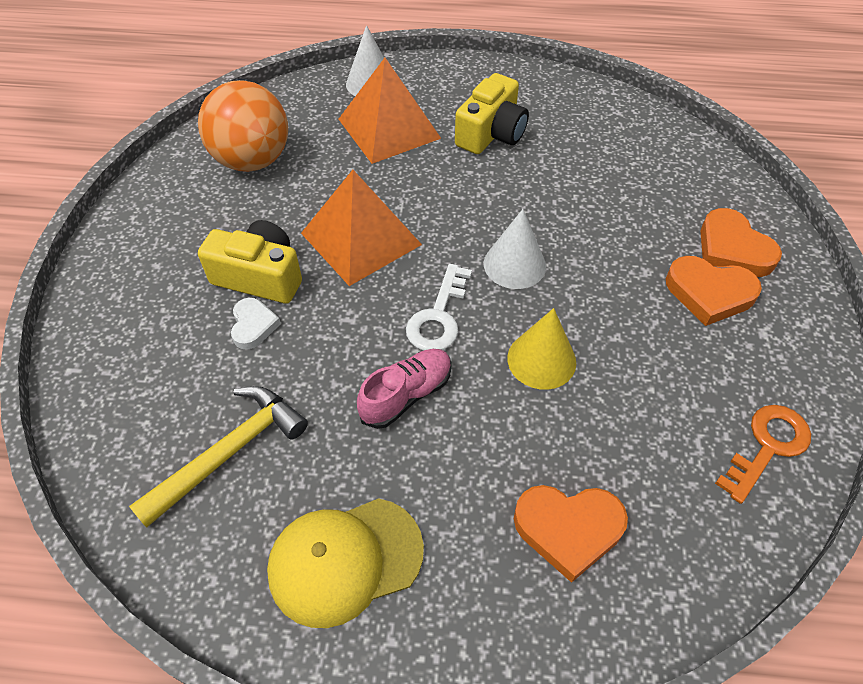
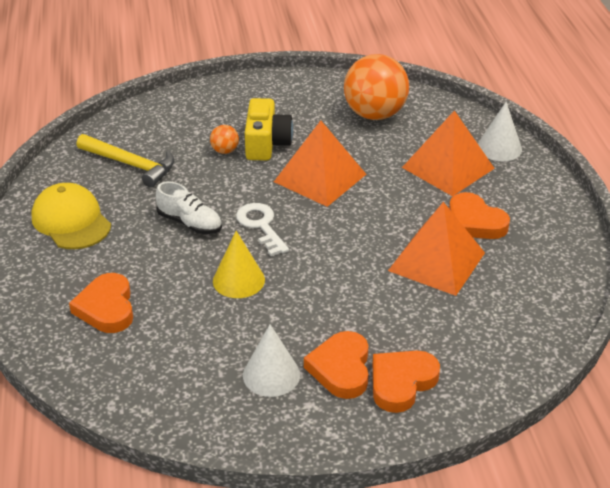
camera: 75 degrees right, 15 degrees down
(253, 325) = (225, 151): white heart -> orange ball
(406, 395) = (190, 223): pink shoe -> white shoe
(438, 316) = (261, 226): white key -> white key turned 60 degrees clockwise
(491, 133) = (475, 222): yellow camera -> orange heart
(514, 264) = (326, 255): white cone -> white cone (271, 375)
(549, 177) = (437, 261): none -> orange pyramid
(767, 446) = (194, 406): orange key -> none

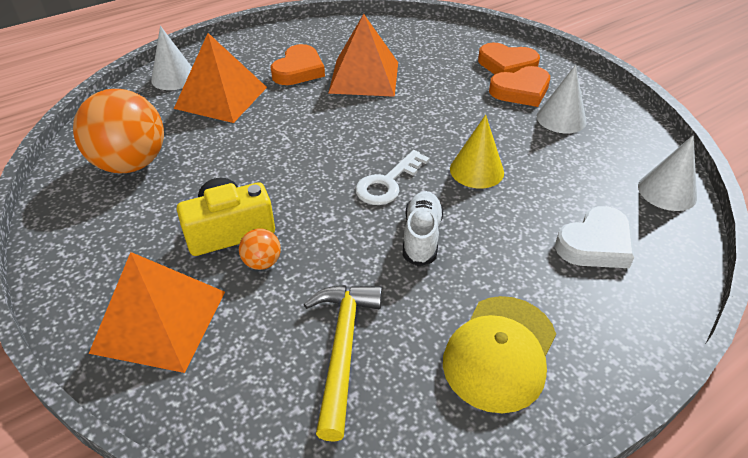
camera: 115 degrees left, 5 degrees up
(106, 308) = (595, 244): orange heart -> white heart
(118, 388) = (667, 191): none -> white cone
(320, 178) = (279, 168): orange pyramid -> orange pyramid (159, 321)

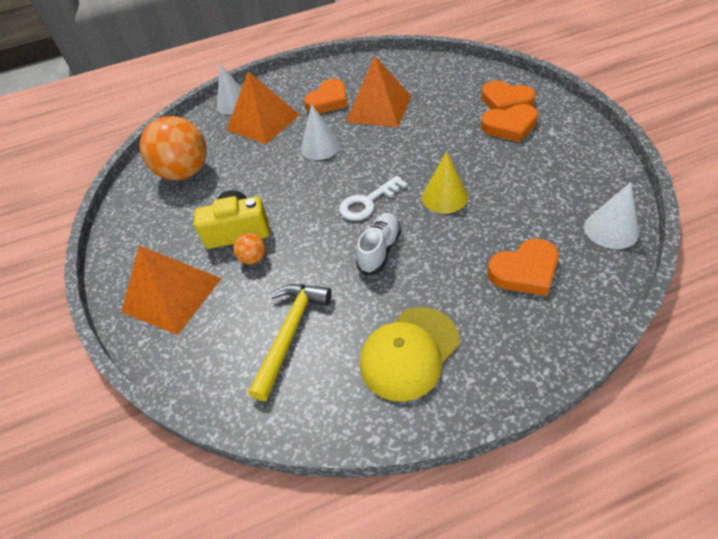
camera: 20 degrees right, 5 degrees up
(561, 118) = (537, 154): white cone -> white cone (320, 147)
(595, 244) = (524, 271): white heart -> orange heart

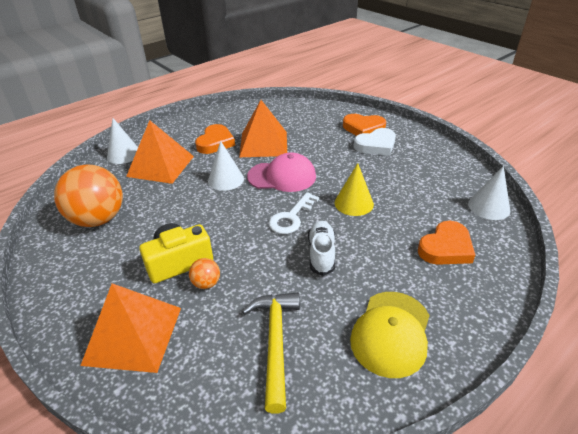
camera: 25 degrees left, 10 degrees down
(380, 152) = (282, 176): none -> pink cap
(509, 126) = (376, 145): orange heart -> white heart

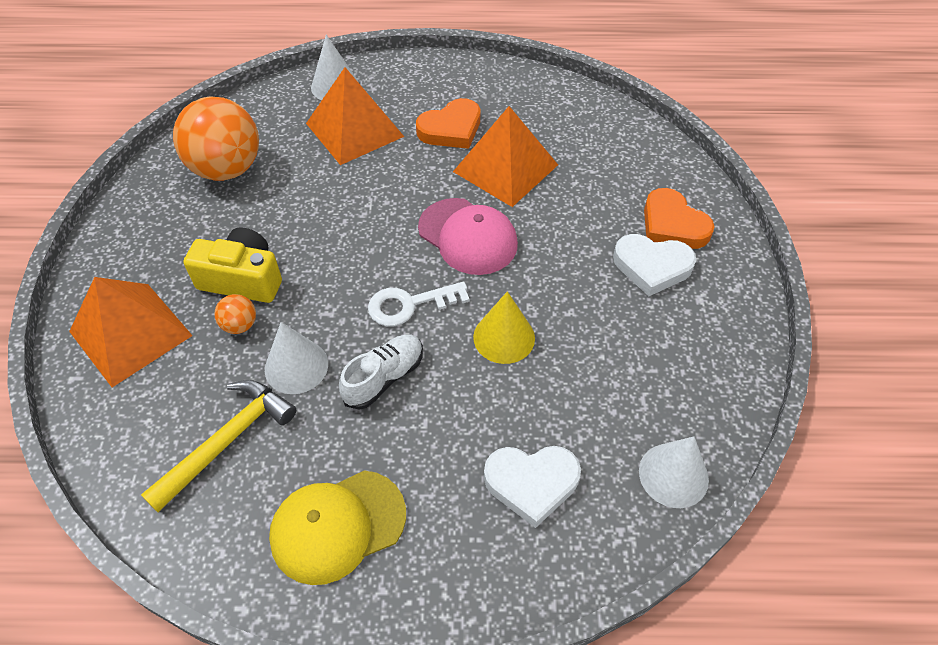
camera: 40 degrees right, 15 degrees up
(226, 179) = (400, 197): white cone -> white cone (296, 366)
(446, 248) = (531, 483): orange heart -> white heart

